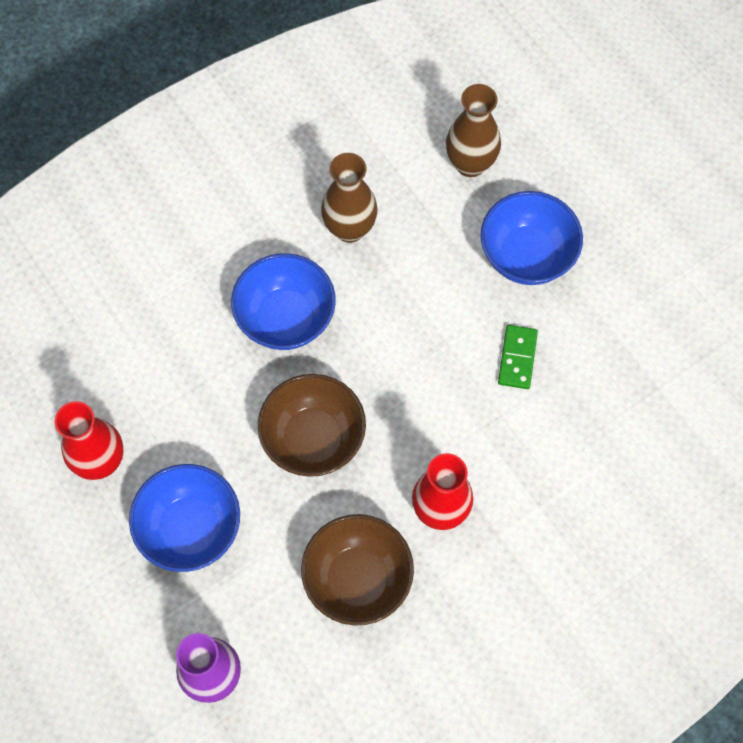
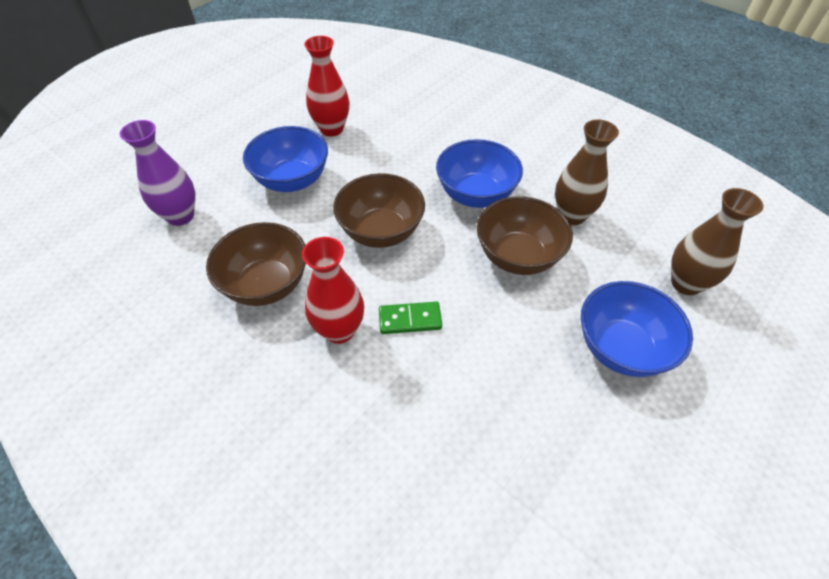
camera: 75 degrees right, 15 degrees down
(392, 306) = (517, 256): none -> brown bowl
(517, 358) = (510, 362): green domino -> green domino (410, 319)

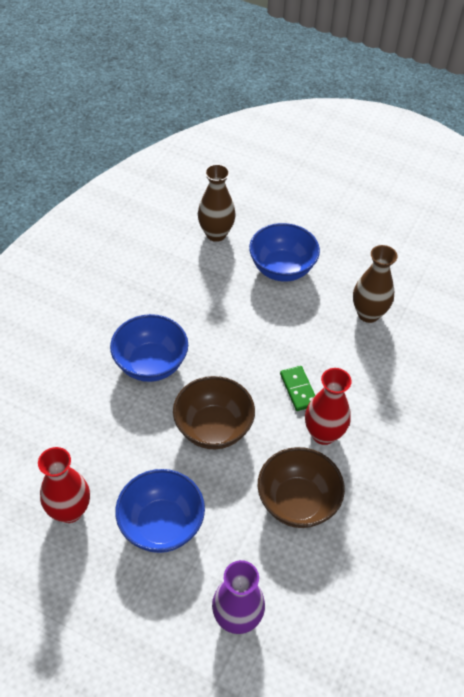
camera: 105 degrees left, 0 degrees up
(517, 256) = (216, 329): brown bowl -> none
(572, 215) = (162, 297): brown vase -> brown vase (368, 314)

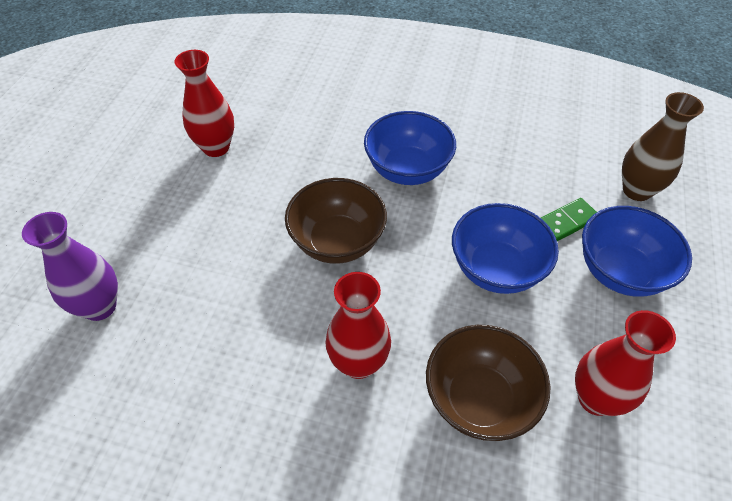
camera: 80 degrees right, 0 degrees up
(161, 525) = (207, 219): blue bowl -> blue bowl (496, 269)
(297, 502) = (251, 346): brown bowl -> brown bowl (479, 399)
(298, 389) = (421, 322): green domino -> green domino (567, 221)
(368, 314) = (596, 398): brown vase -> red vase

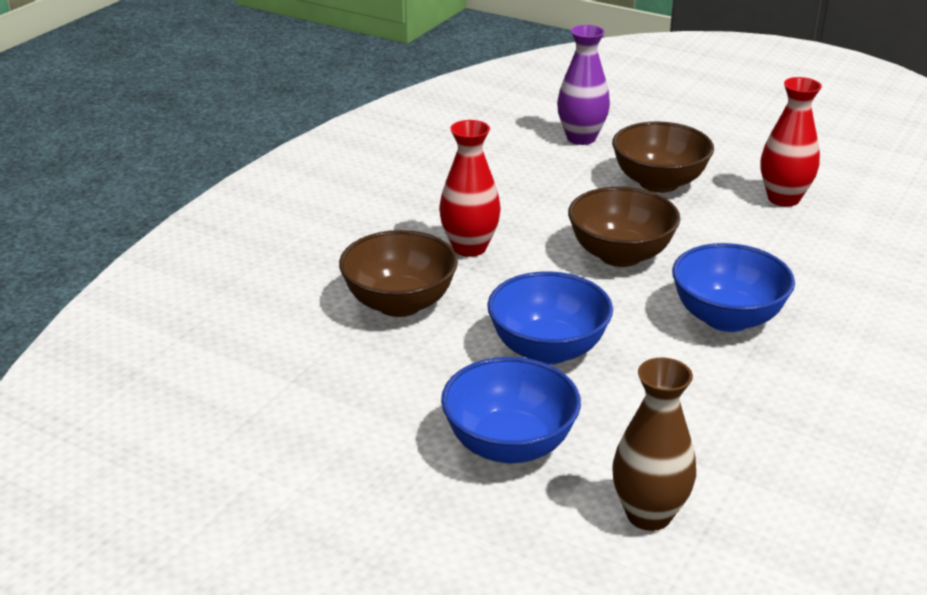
camera: 105 degrees right, 20 degrees down
(198, 230) = (659, 183): none -> brown bowl
(567, 221) = (605, 425): green domino -> none
(596, 398) = (362, 373): red vase -> none

